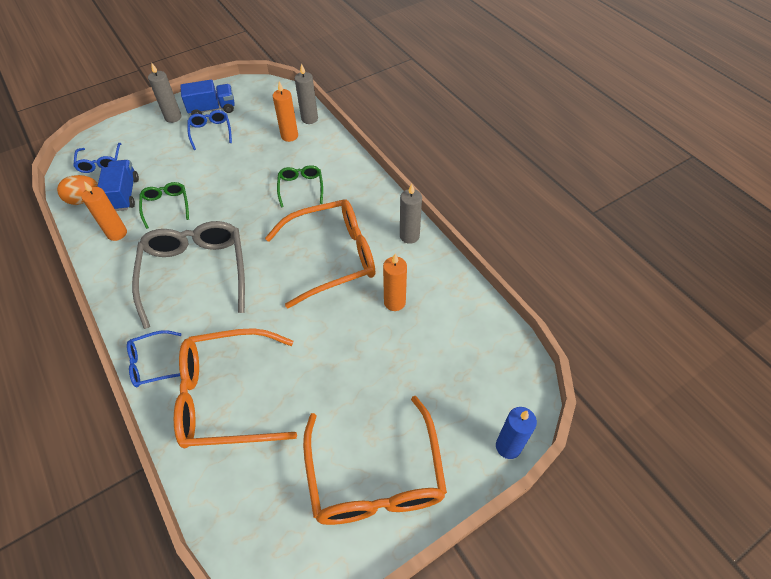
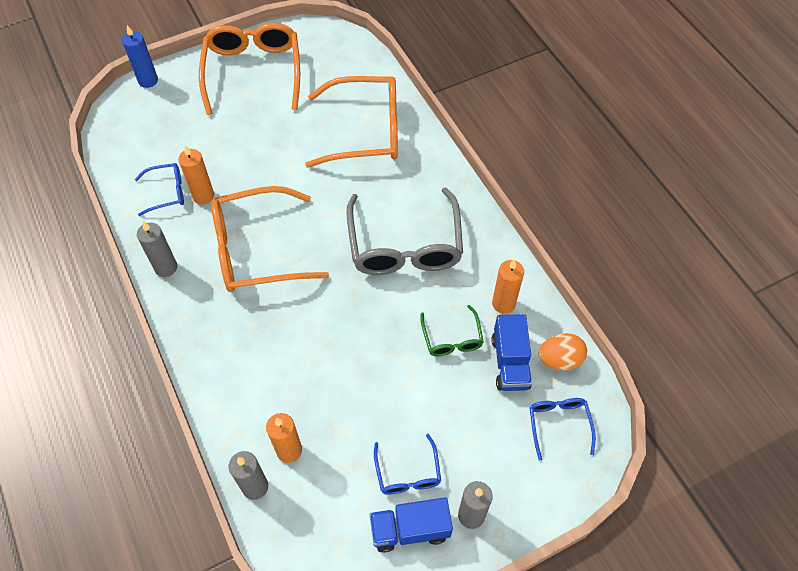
camera: 175 degrees left, 5 degrees up
(153, 363) = (433, 161): blue glasses -> blue glasses (166, 192)
(301, 188) = (281, 350): green glasses -> none

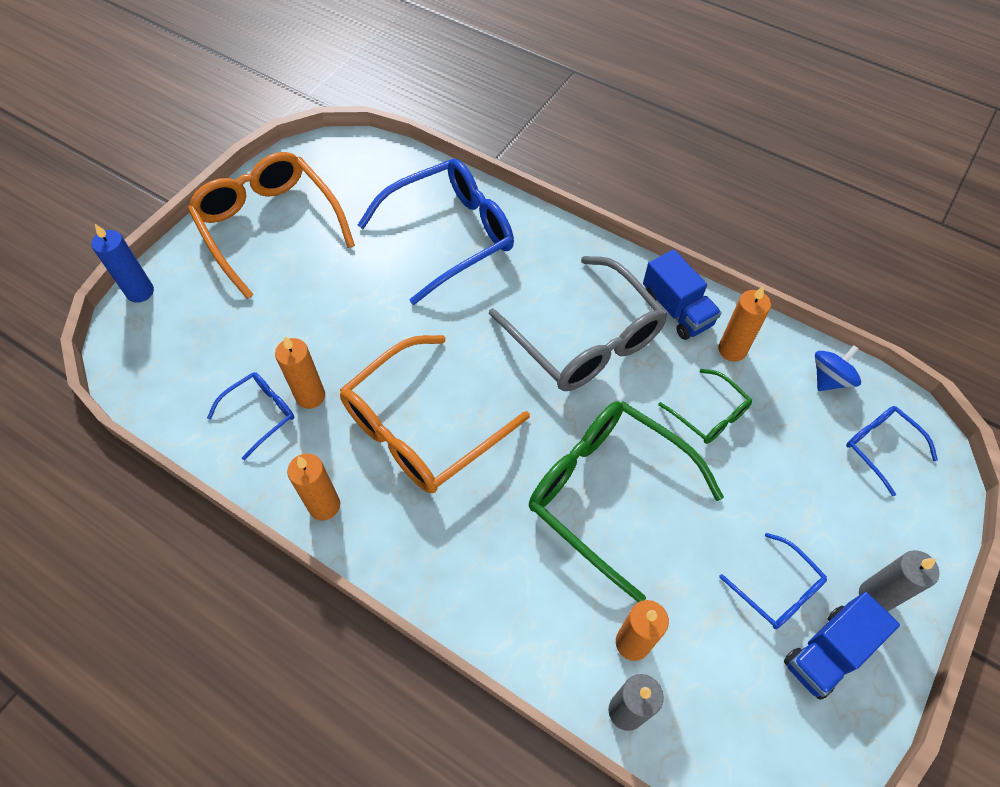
camera: 30 degrees left, 0 degrees up
(166, 267) = (324, 505): grey candle -> orange candle
(343, 353) = (609, 494): none -> green glasses
(365, 131) = (449, 236): orange glasses -> blue glasses
(510, 362) = (786, 408): blue truck -> blue truck (677, 310)
(559, 359) = (829, 379): orange egg -> blue spinning top

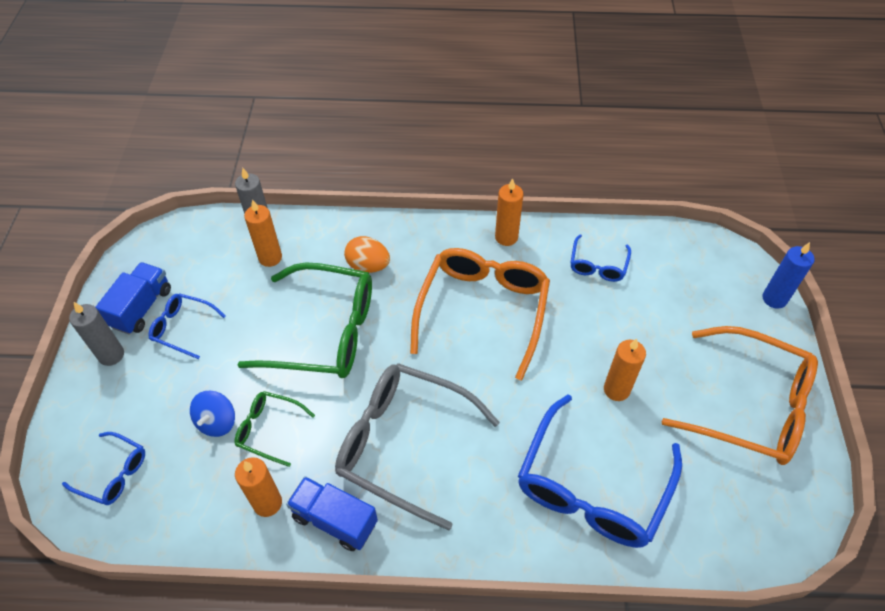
camera: 150 degrees right, 5 degrees down
(310, 396) = (577, 292): orange candle -> orange candle (616, 389)
(513, 557) = (368, 266): none -> orange egg
(829, 379) = (168, 519): blue spinning top -> blue spinning top (217, 422)

